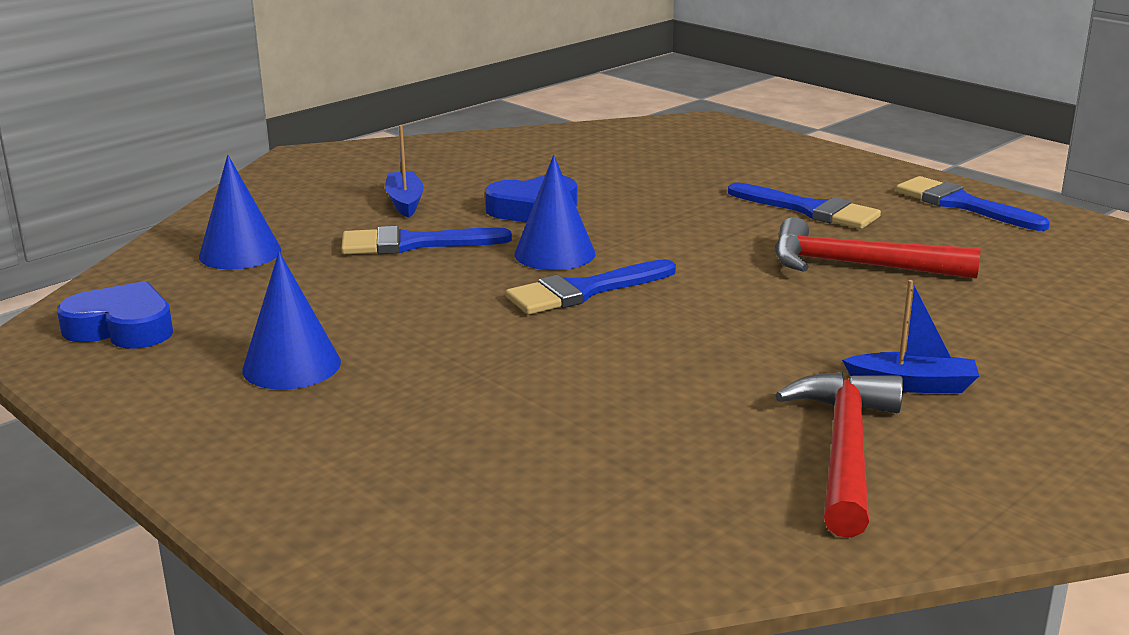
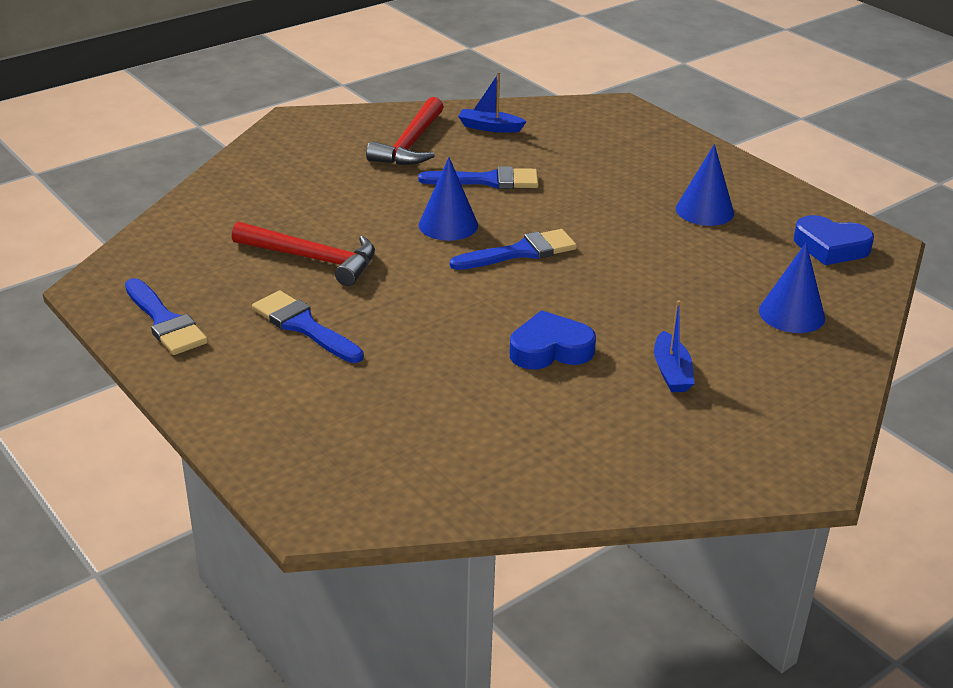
camera: 175 degrees left, 10 degrees up
(413, 244) = (652, 312): blue brush -> blue brush (488, 180)
(554, 254) = (537, 291): blue cone -> blue cone (448, 225)
(912, 385) = (350, 172): blue boat -> blue boat (489, 127)

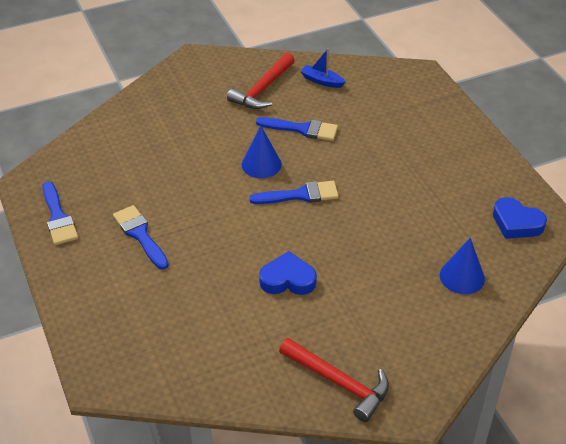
camera: 15 degrees right, 10 degrees up
(312, 259) = (164, 180): red hammer -> red hammer (338, 382)
(671, 372) = (359, 311): blue boat -> none
(704, 210) = (441, 177): blue cone -> none

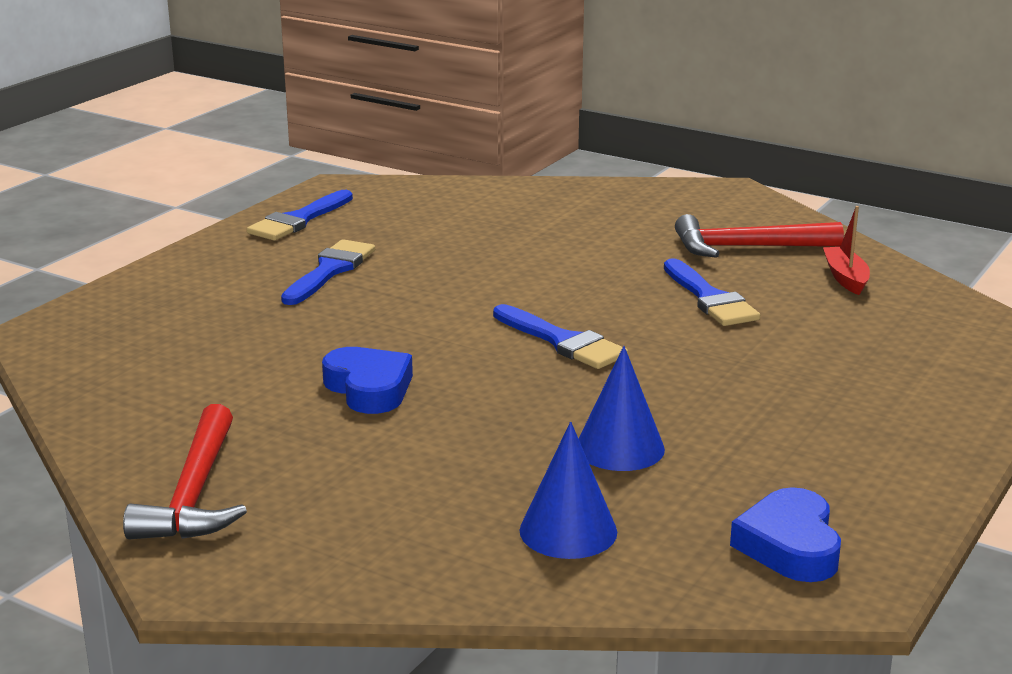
camera: 55 degrees right, 20 degrees down
(261, 164) = (584, 296): blue cone -> blue cone (620, 448)
(322, 81) = (845, 278): blue boat -> red boat

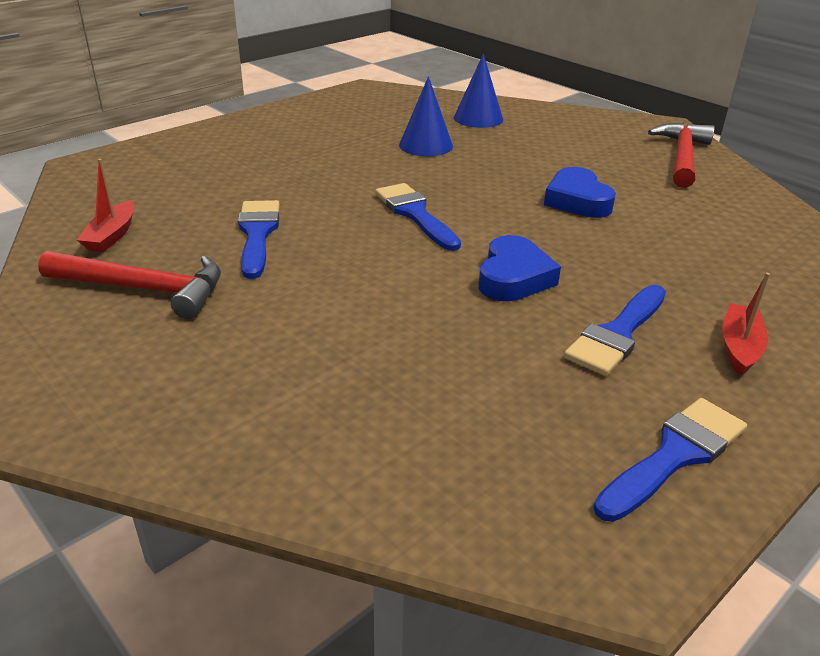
camera: 165 degrees left, 10 degrees up
(226, 275) = (739, 347): none -> red boat
(790, 545) = (377, 101): blue heart -> blue heart (513, 277)

